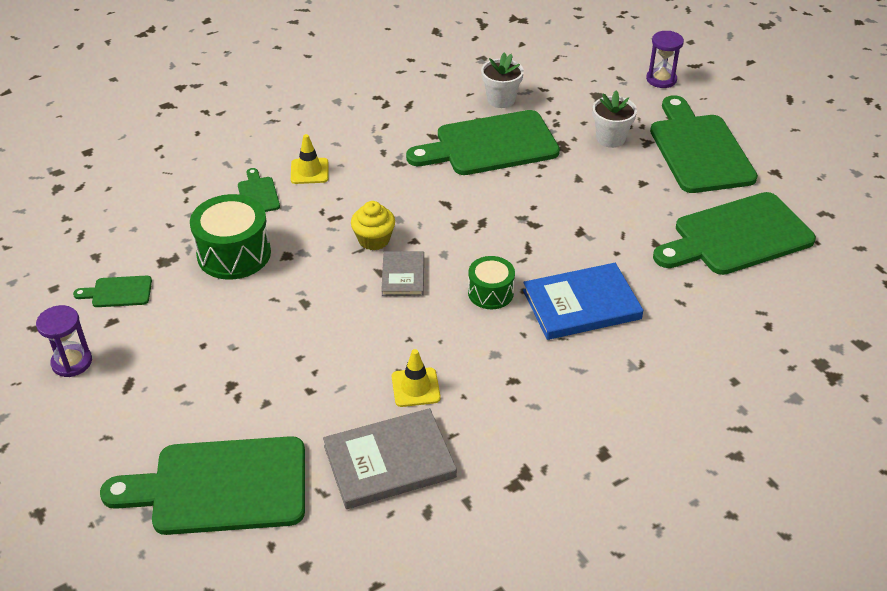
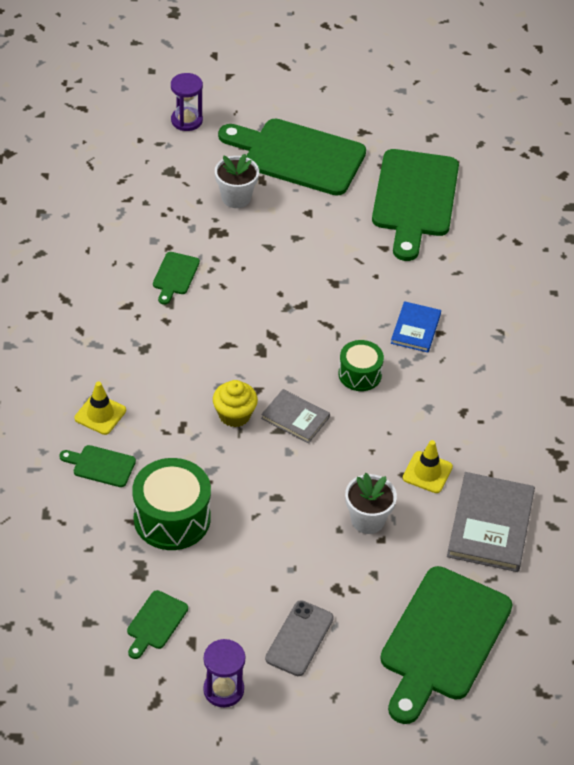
camera: 60 degrees left, 5 degrees up
(157, 385) = (299, 638): none -> grey phone
(490, 145) = (175, 276): green cutting board -> green cutting board, size x0.44
(501, 100) = (117, 234): white flower pot -> white flower pot (368, 520)
(581, 304) = (415, 329): blue book -> blue book, size x0.59

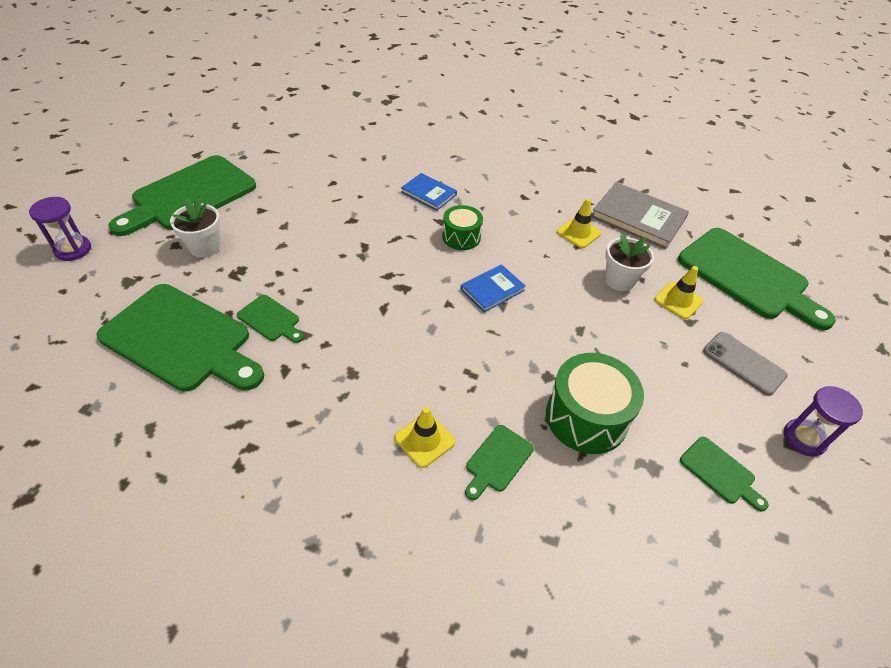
camera: 70 degrees left, 0 degrees up
(234, 415) = (472, 329): yellow cupcake -> none
(295, 418) = (492, 290): grey book -> blue book
(364, 576) = (678, 300): none -> yellow traffic cone
(414, 199) = (293, 152): green cutting board -> green cutting board (181, 340)

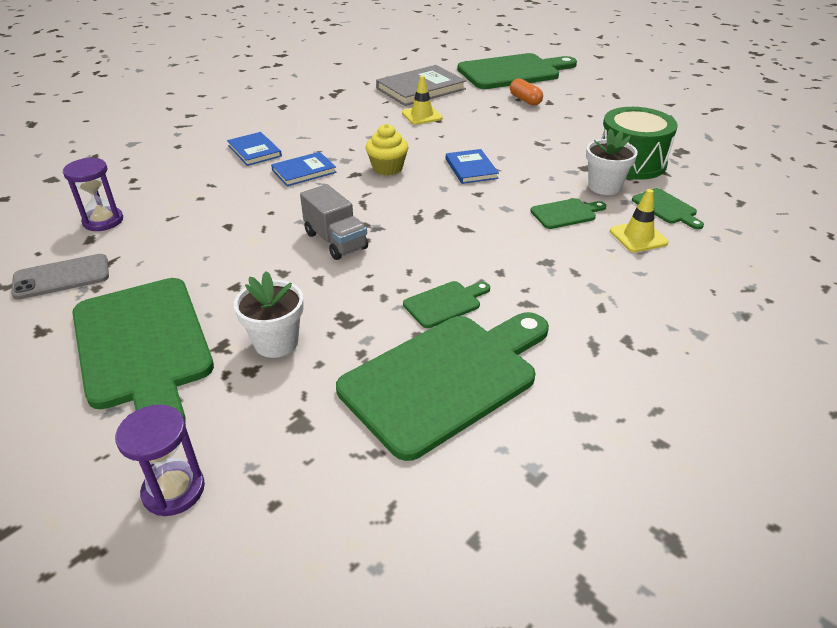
camera: 65 degrees left, 10 degrees down
(334, 239) = (335, 241): none -> grey truck
(445, 159) = (254, 151): none -> blue book
(461, 237) = (387, 168): green drum -> yellow cupcake
(619, 280) = (491, 114): white flower pot -> white flower pot (604, 187)
(678, 300) = (525, 100): yellow traffic cone -> orange capsule
(720, 472) = (689, 130): green cutting board -> green cutting board (566, 213)
(743, 363) = (596, 97): grey phone -> grey phone (61, 277)
(804, 438) = (666, 98): purple hourglass -> purple hourglass (103, 221)

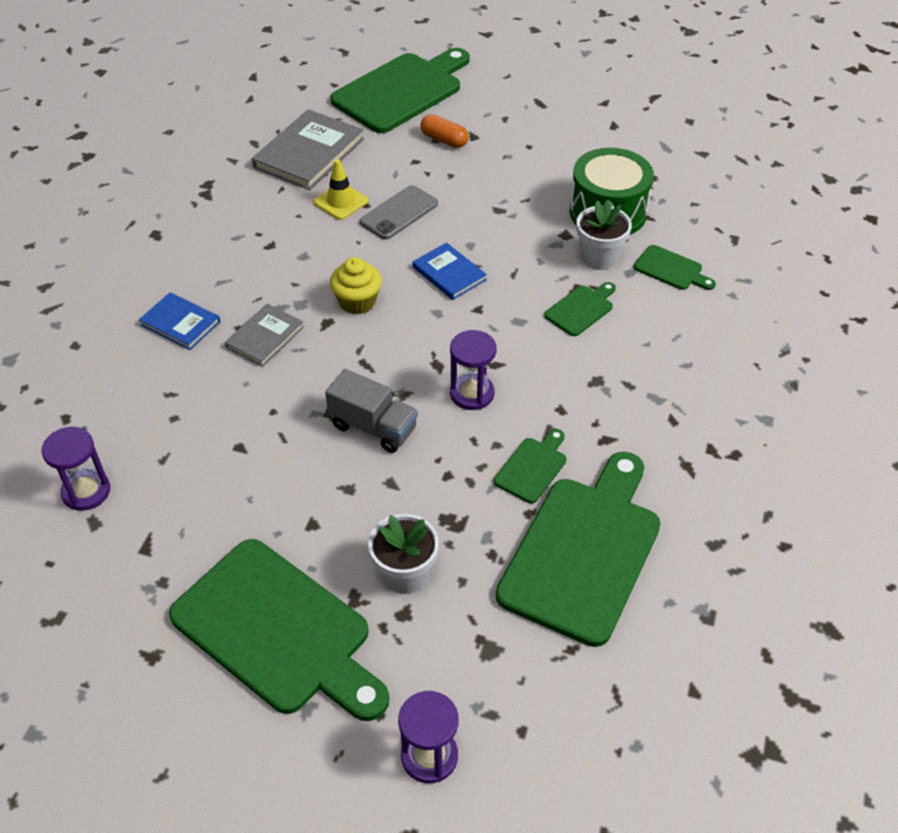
camera: 25 degrees left, 10 degrees up
(61, 277) = (110, 584): grey phone -> grey phone (399, 213)
(304, 171) = (265, 337): blue book -> grey book
(431, 242) = (472, 393): none -> purple hourglass
(638, 237) = (663, 318): yellow traffic cone -> none

